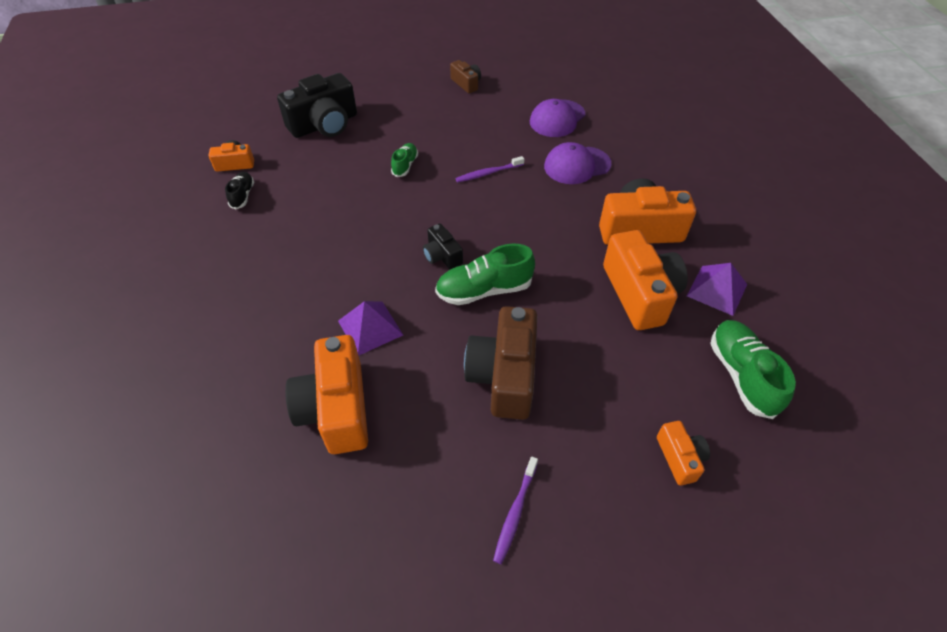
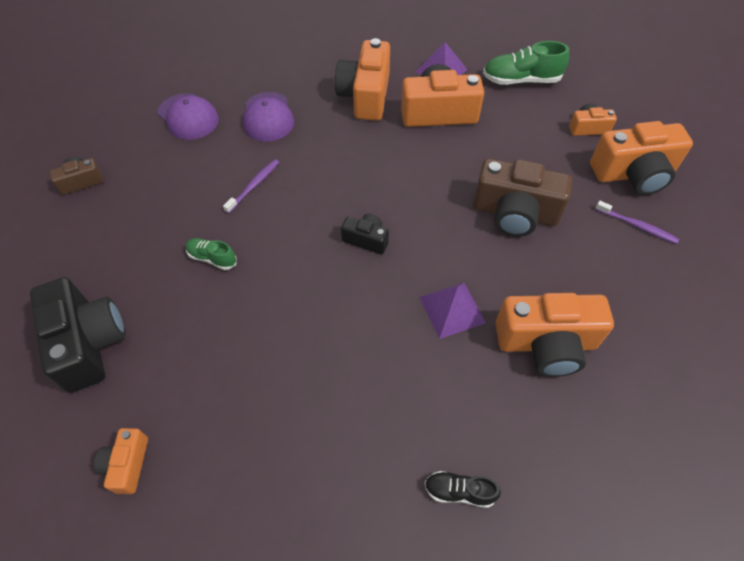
camera: 80 degrees left, 5 degrees up
(242, 195) = (203, 449): black shoe -> black shoe (459, 491)
(442, 256) = (366, 239): black camera -> black camera turned 135 degrees counterclockwise
(484, 290) = (417, 213): green shoe -> none
(488, 173) = (254, 185): purple toothbrush -> purple toothbrush turned 135 degrees counterclockwise
(609, 514) = (633, 174): none -> orange camera

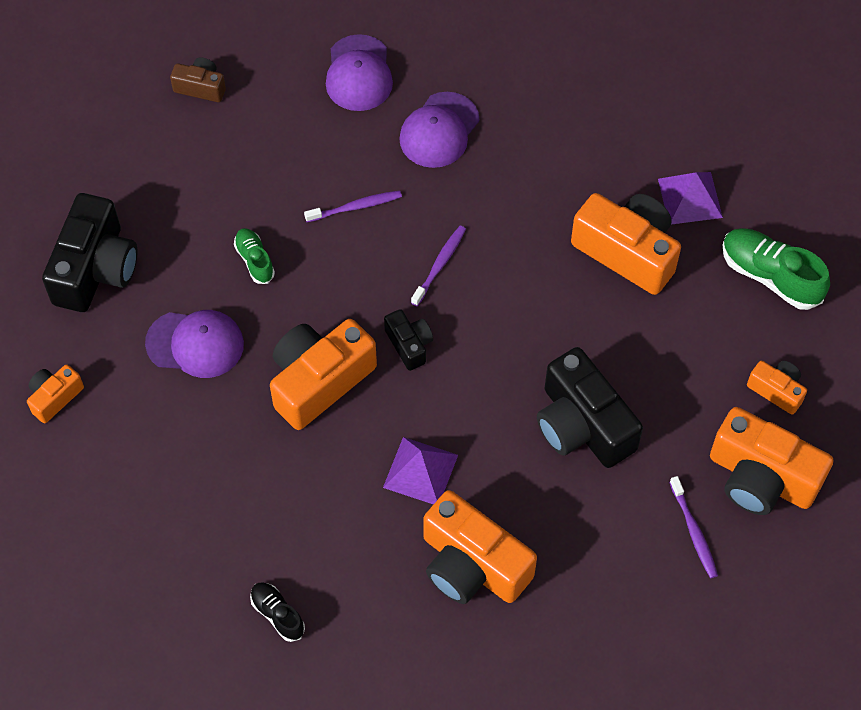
camera: 40 degrees right, 5 degrees up
(215, 341) = (195, 344): none -> purple cap
(339, 184) = (440, 265): none -> purple toothbrush
(365, 96) = (568, 174): orange camera -> orange camera (319, 381)
(514, 213) = (582, 425): brown camera -> black camera

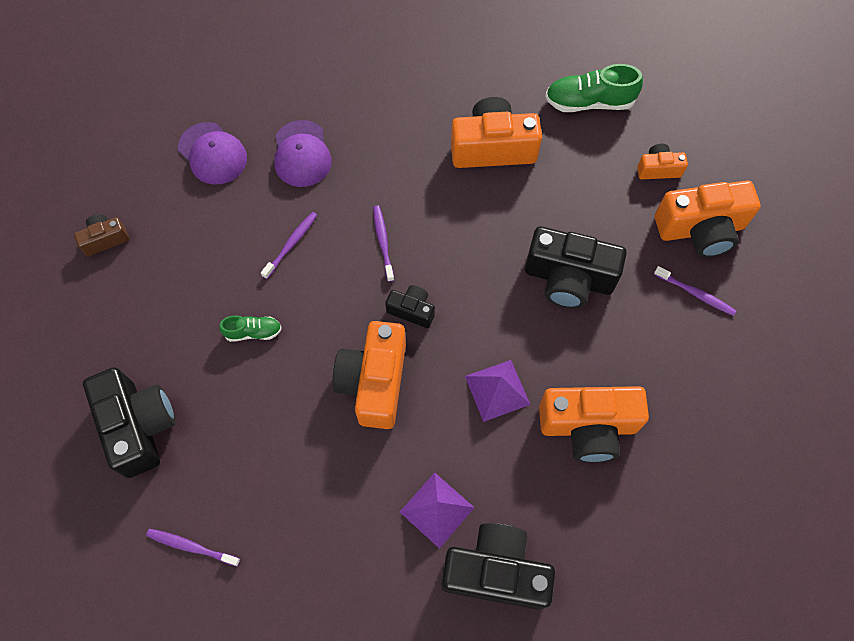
camera: 40 degrees left, 5 degrees up
(55, 397) = (191, 546): orange camera -> purple toothbrush
(195, 344) = (263, 424): purple cap -> none
(255, 260) = (253, 332): green shoe -> green shoe turned 150 degrees clockwise
(277, 614) = (495, 571): black shoe -> black camera
(690, 198) = (498, 88): purple pyramid -> purple pyramid (437, 509)

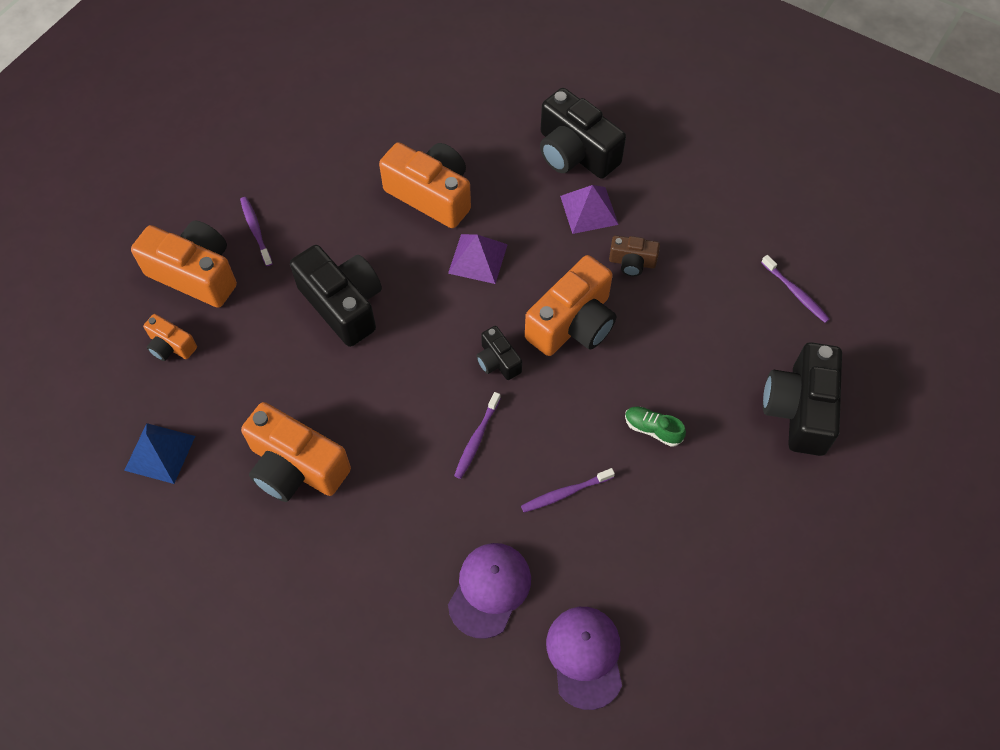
camera: 145 degrees left, 5 degrees down
(105, 239) = (754, 623): brown camera -> brown camera (632, 262)
(589, 102) = (160, 453): green shoe -> blue pyramid

